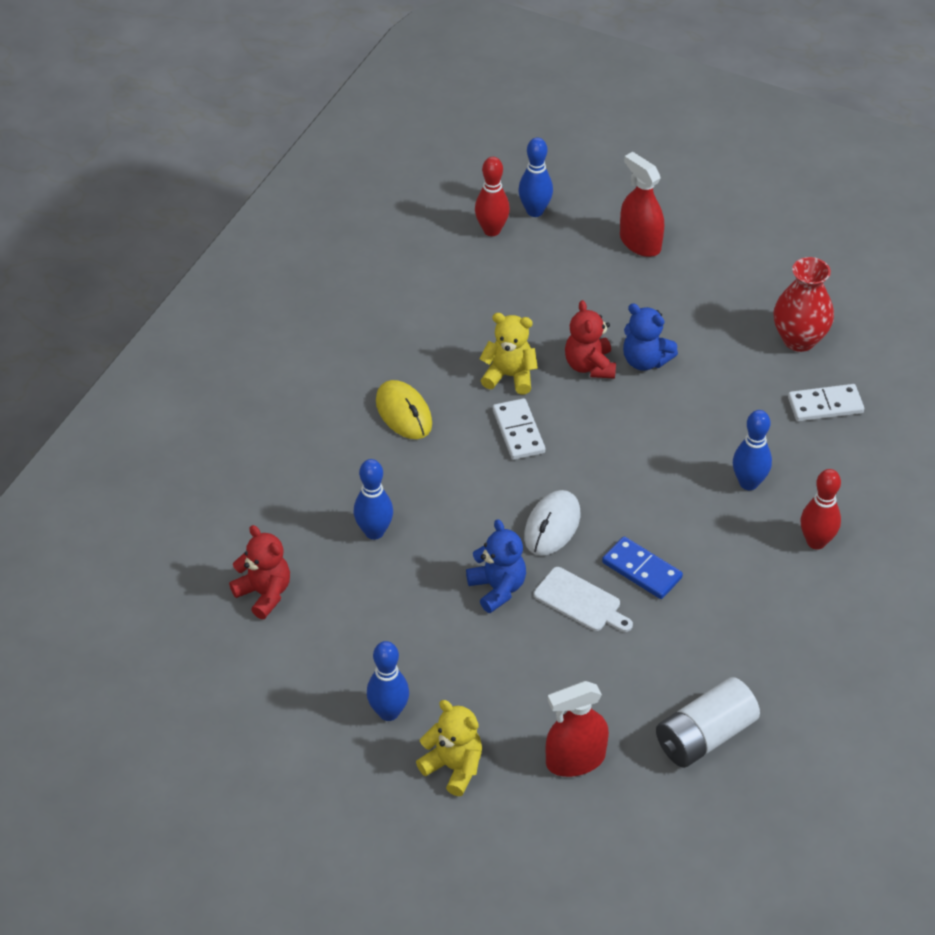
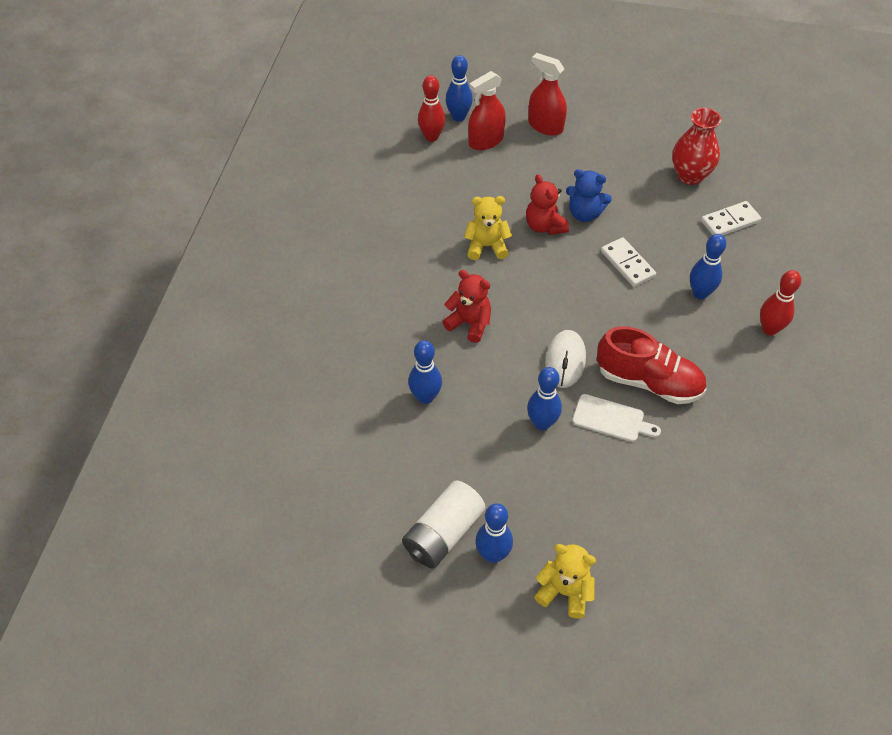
camera: 15 degrees left, 5 degrees up
(264, 593) = (352, 472): red teddy bear -> red teddy bear (469, 323)
(404, 413) = (414, 293): yellow mouse -> none
(497, 588) = (542, 423): blue teddy bear -> blue bowling pin
(518, 431) = (510, 289): white domino -> white domino (627, 264)
(575, 760) = (661, 559): red spray bottle -> red spray bottle (486, 141)
(642, 570) = (649, 382): blue domino -> red shoe
(704, 736) = (754, 512): white battery -> white battery (443, 534)

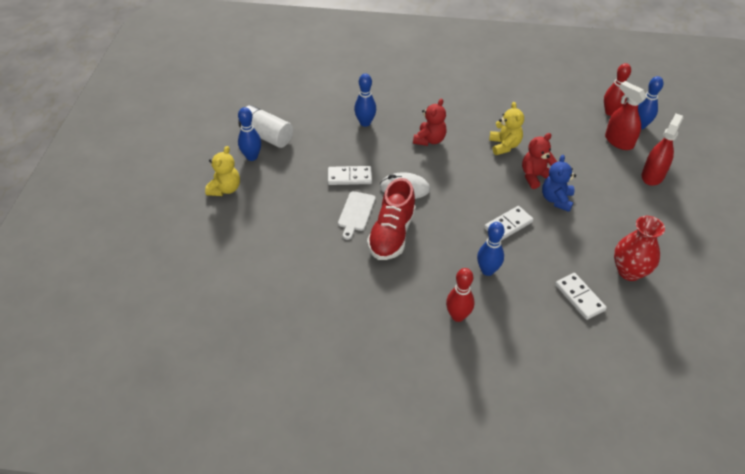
camera: 85 degrees right, 5 degrees down
(542, 423) = (349, 177): blue bowling pin -> white domino

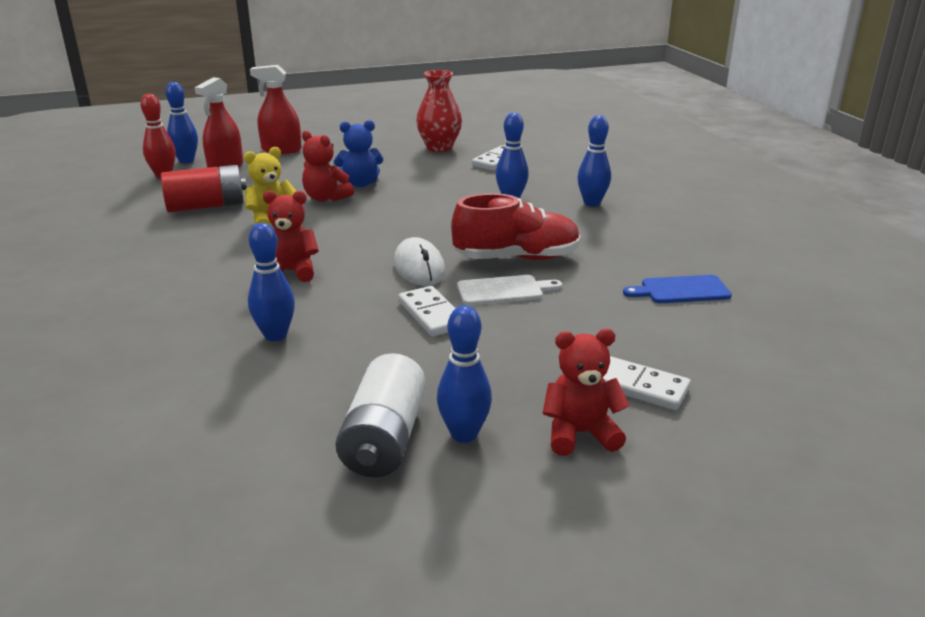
camera: 115 degrees left, 20 degrees down
(225, 189) = (580, 433): yellow teddy bear -> red teddy bear
(305, 291) = (681, 290): none -> blue cutting board
(458, 316) = (592, 203): red bowling pin -> blue bowling pin
(508, 225) = (428, 200): white domino -> white domino (638, 386)
(544, 123) = (206, 206): none -> red battery

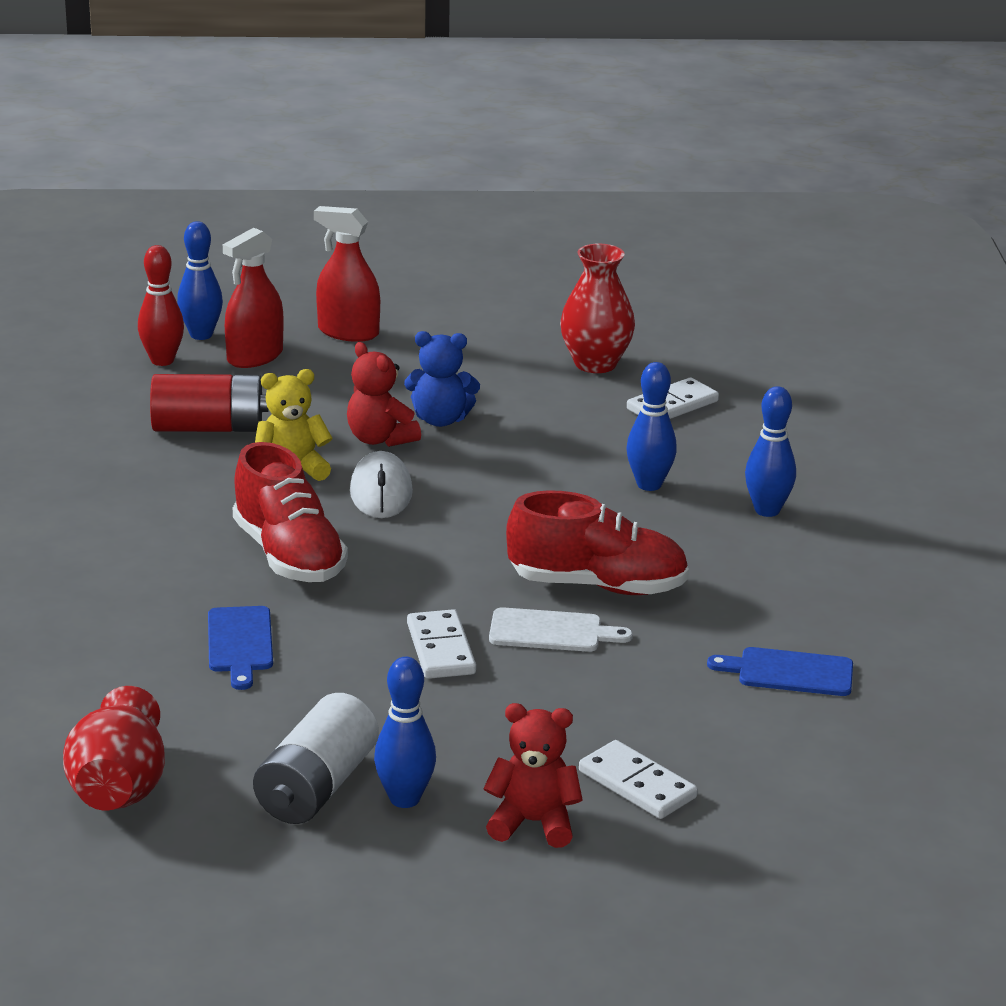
camera: 15 degrees right, 0 degrees up
(204, 475) = (119, 788): none -> red vase
(275, 335) = (240, 643): blue bowling pin -> blue cutting board
(291, 271) = (289, 556): red teddy bear -> red shoe
(419, 268) = (458, 578): white mouse -> white mouse (381, 492)

